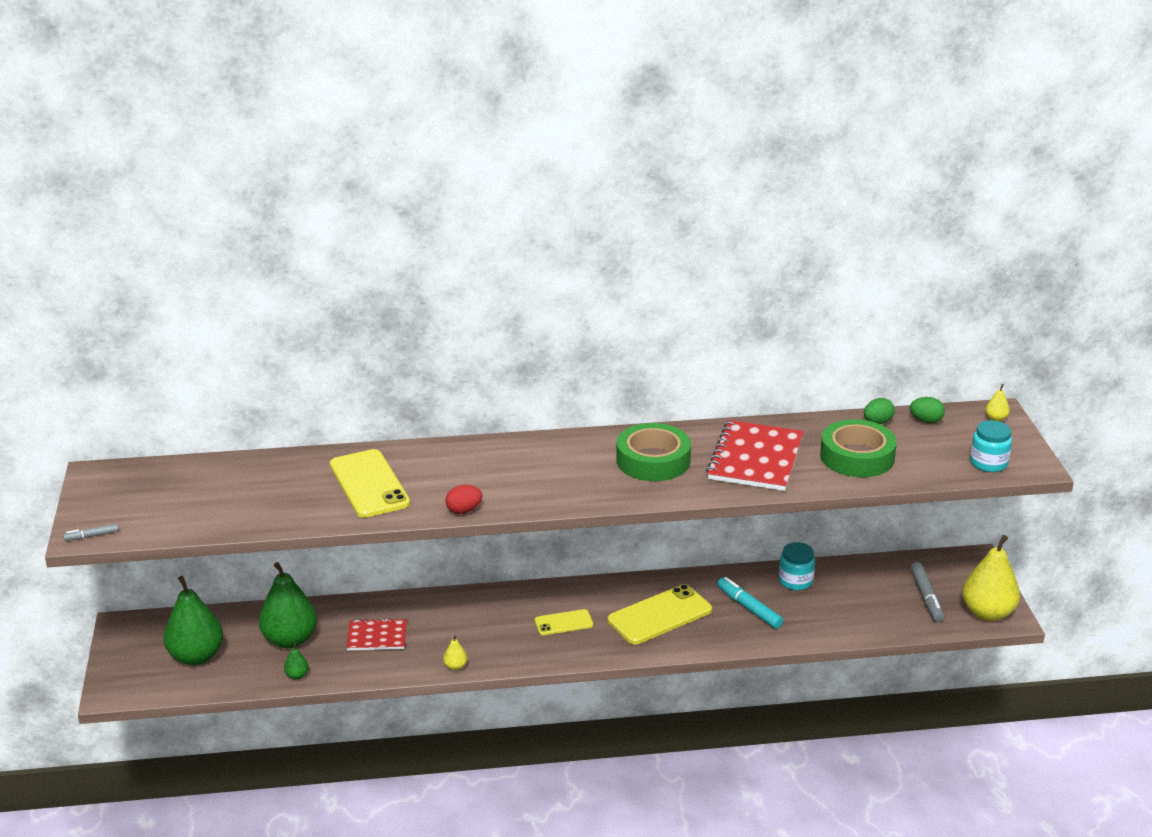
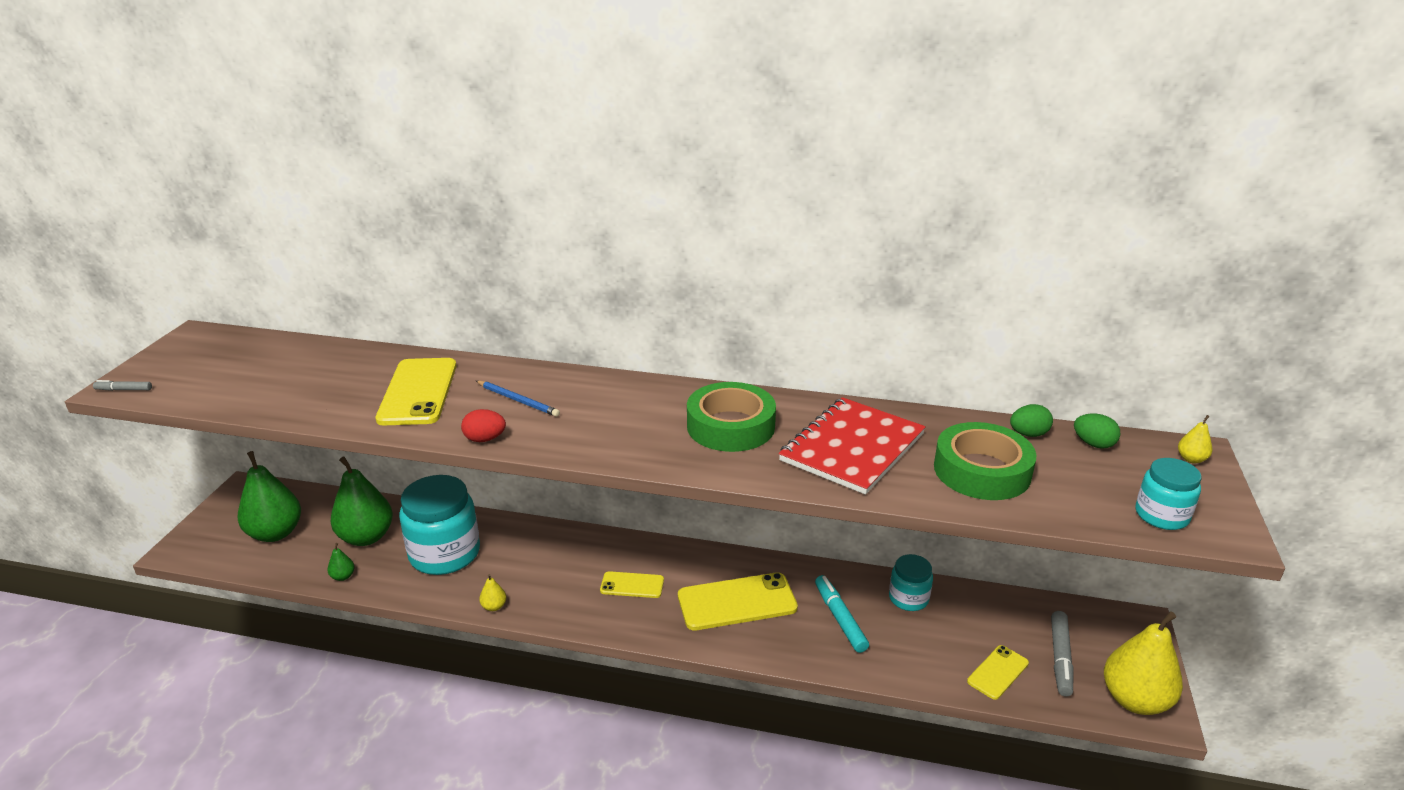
camera: 20 degrees right, 0 degrees up
(377, 636) = (445, 554): red notebook -> turquoise jar
(463, 474) = (518, 400): none -> blue pencil
(885, 618) = (997, 672): none -> yellow phone

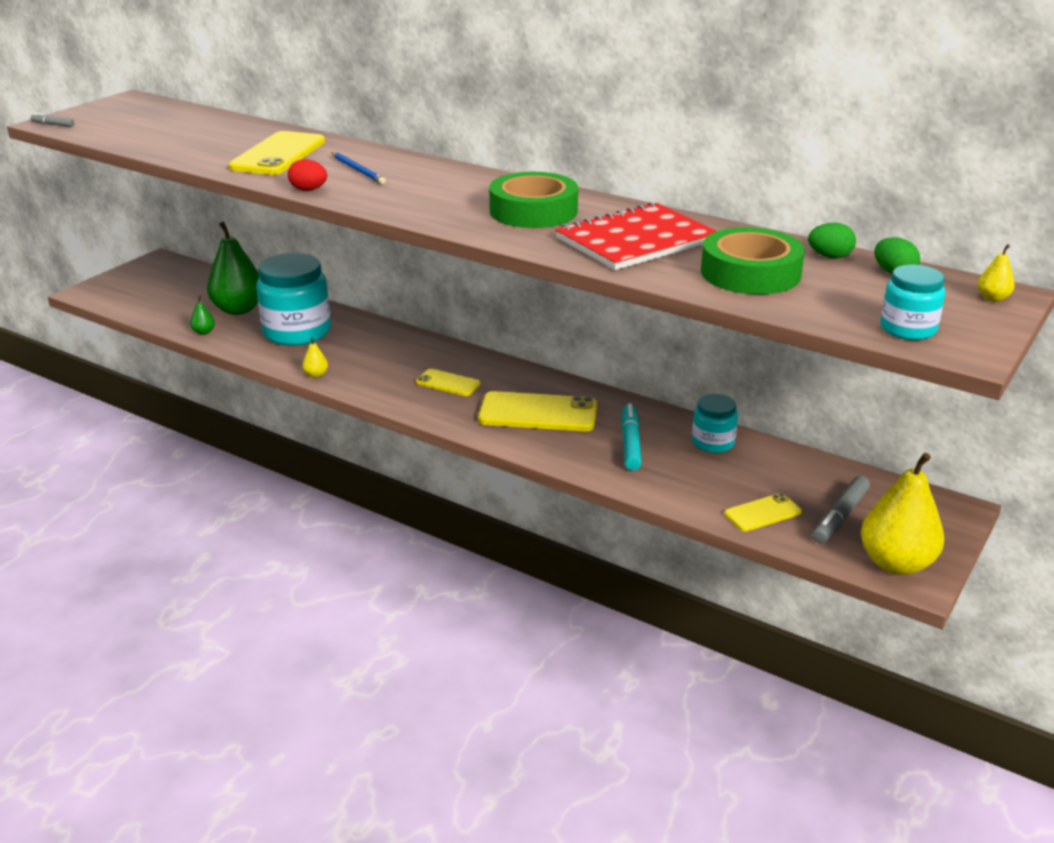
camera: 20 degrees right, 0 degrees up
(275, 533) = (167, 294): green pear -> none

